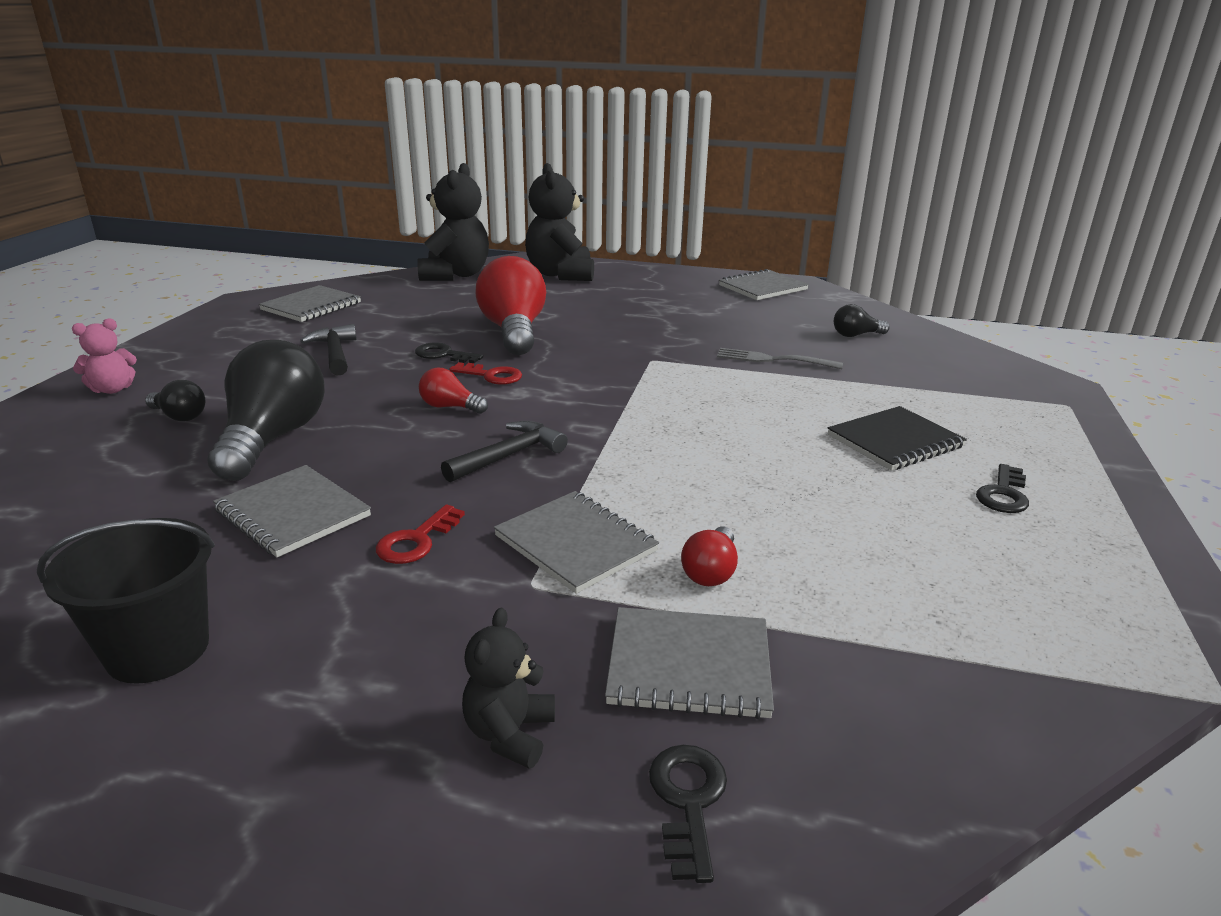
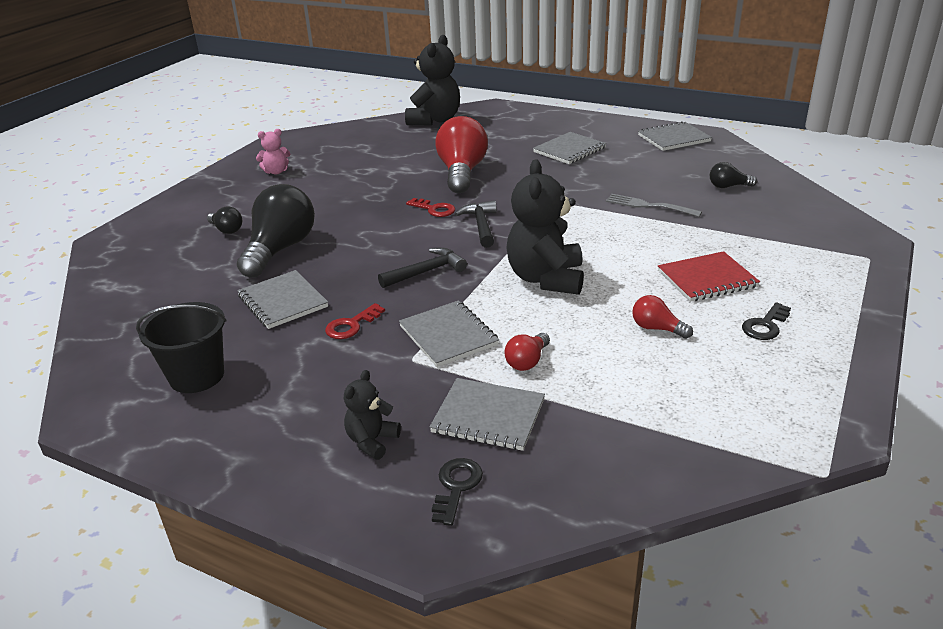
camera: 15 degrees right, 5 degrees up
(112, 389) = (189, 207): pink teddy bear -> pink teddy bear (276, 172)
(311, 306) = (325, 146): grey notebook -> grey notebook (569, 150)
(335, 353) = (332, 186): black hammer -> black hammer (481, 225)
(443, 355) = (406, 190): black key -> none
(450, 407) = (398, 233): red light bulb -> red light bulb (657, 328)
(561, 275) = (515, 122): black teddy bear -> black teddy bear (546, 279)
(895, 441) = (707, 279): black notebook -> red notebook

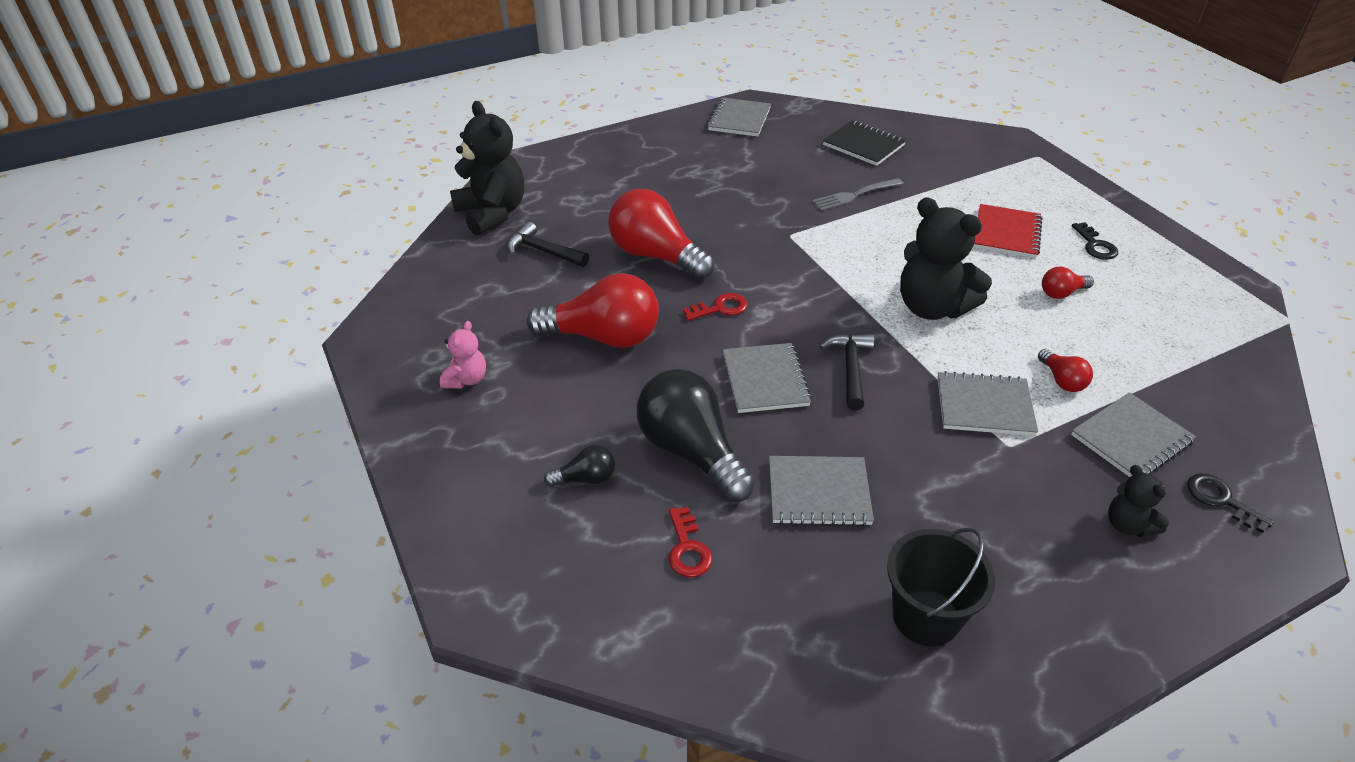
camera: 55 degrees left, 10 degrees up
(351, 325) = (913, 460): red key -> red key (687, 548)
(358, 189) = (603, 337): none -> red light bulb
(481, 225) = (789, 296): black hammer -> black hammer (543, 251)
(569, 150) = (689, 176): grey notebook -> grey notebook (765, 380)
(728, 186) = (863, 145): black light bulb -> black notebook

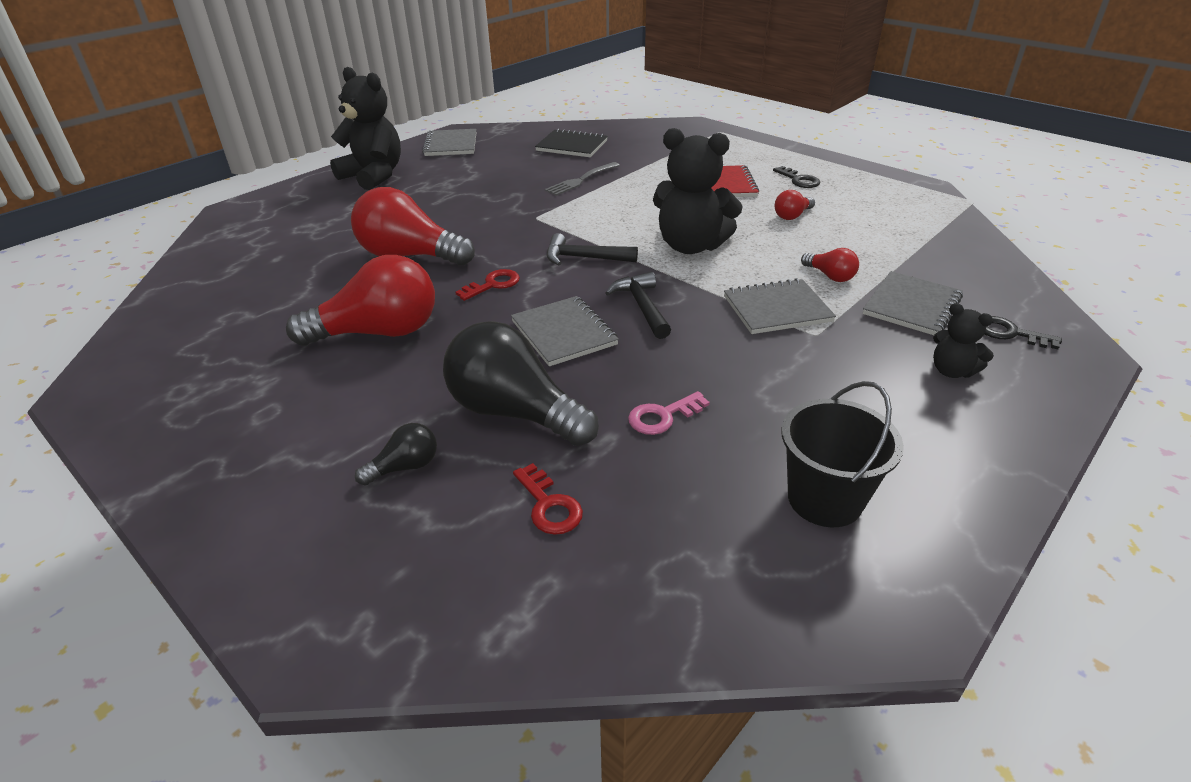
camera: 20 degrees left, 5 degrees down
(466, 379) = (228, 405): pink teddy bear -> none
(492, 213) = (218, 253): black teddy bear -> black teddy bear (373, 176)
(543, 251) = (286, 273): black hammer -> black hammer (584, 258)
(818, 493) = (663, 416): grey notebook -> pink key

